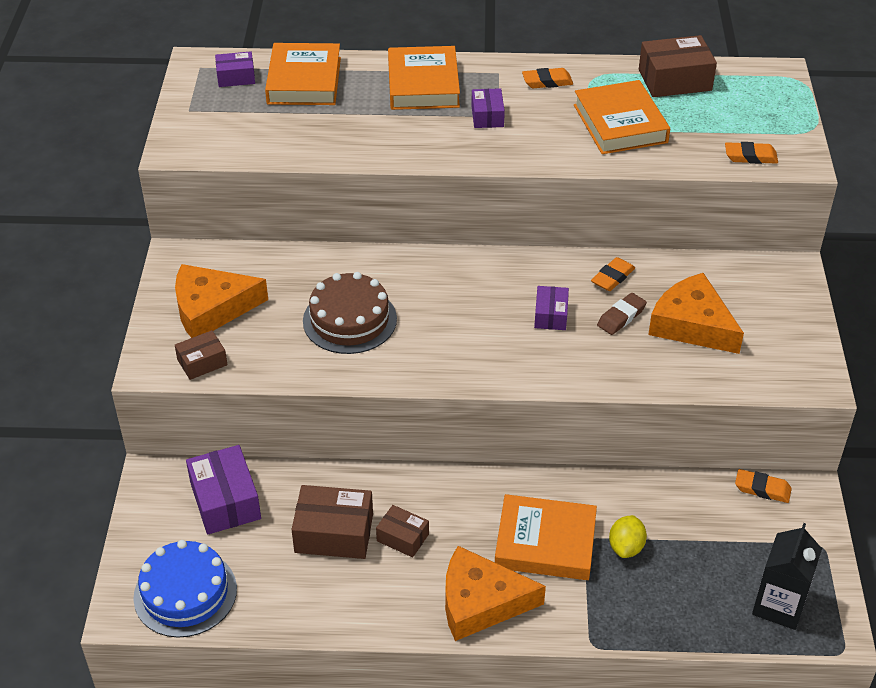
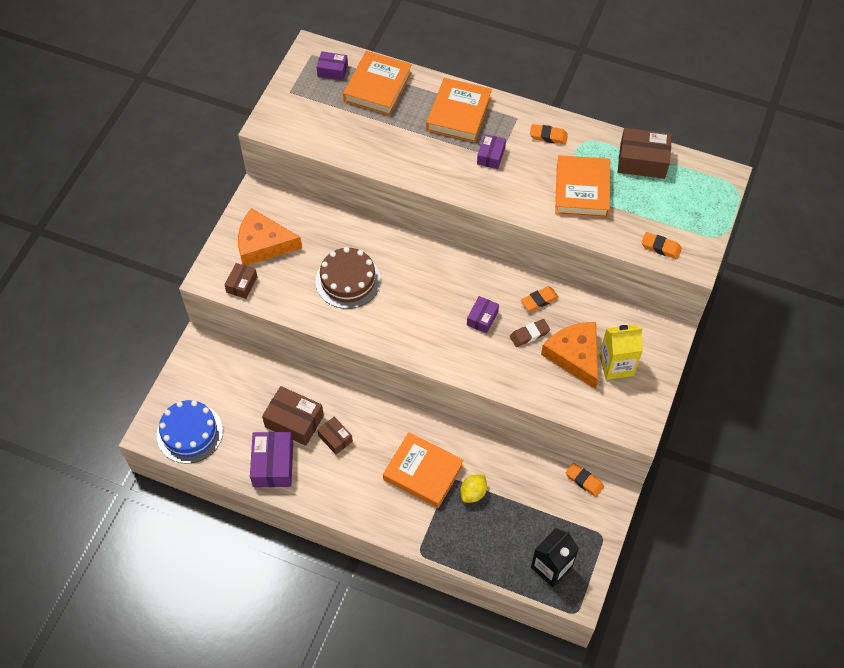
camera: 20 degrees right, 15 degrees up
(202, 362) = (242, 284): brown box -> brown box turned 60 degrees counterclockwise
(225, 501) = (237, 375): purple box -> purple box (273, 464)
(480, 602) = (364, 500): orange cheese -> none
(749, 321) = (616, 365): none -> yellow carton

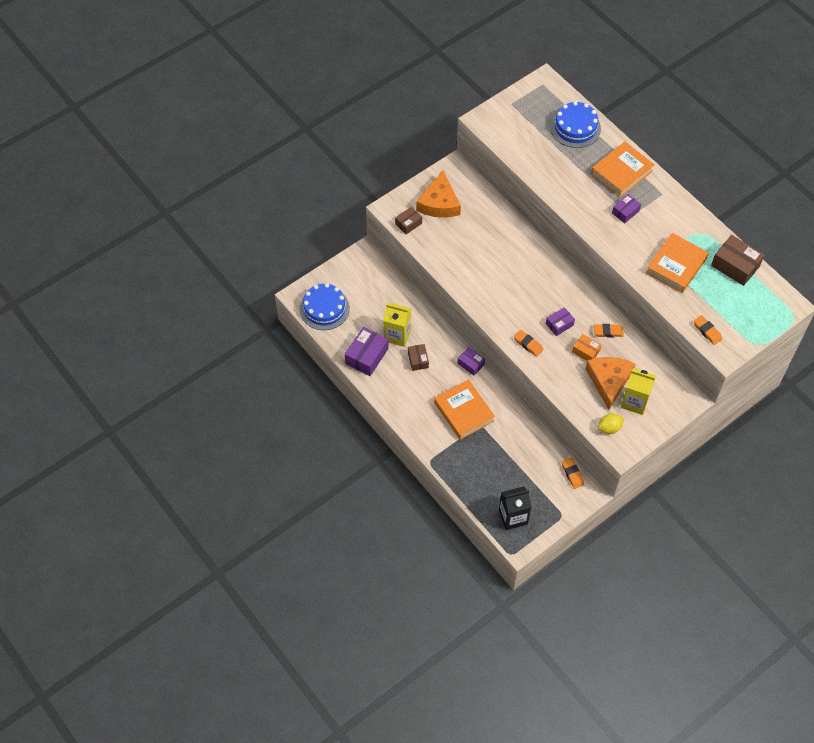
camera: 30 degrees right, 0 degrees up
(263, 244) = (439, 203): orange cheese -> orange cheese turned 120 degrees counterclockwise
(294, 421) = (397, 335): brown box -> yellow carton
(332, 70) = (550, 102): purple box -> purple box (471, 364)
(348, 280) = (482, 255): brown cake -> none
(378, 87) = (575, 127): orange book -> blue cake
(473, 493) = (489, 442): yellow lemon -> yellow lemon (609, 428)
(529, 334) = (586, 351): brown eraser -> orange box
(548, 136) = (676, 217): orange eraser -> orange eraser (528, 344)

